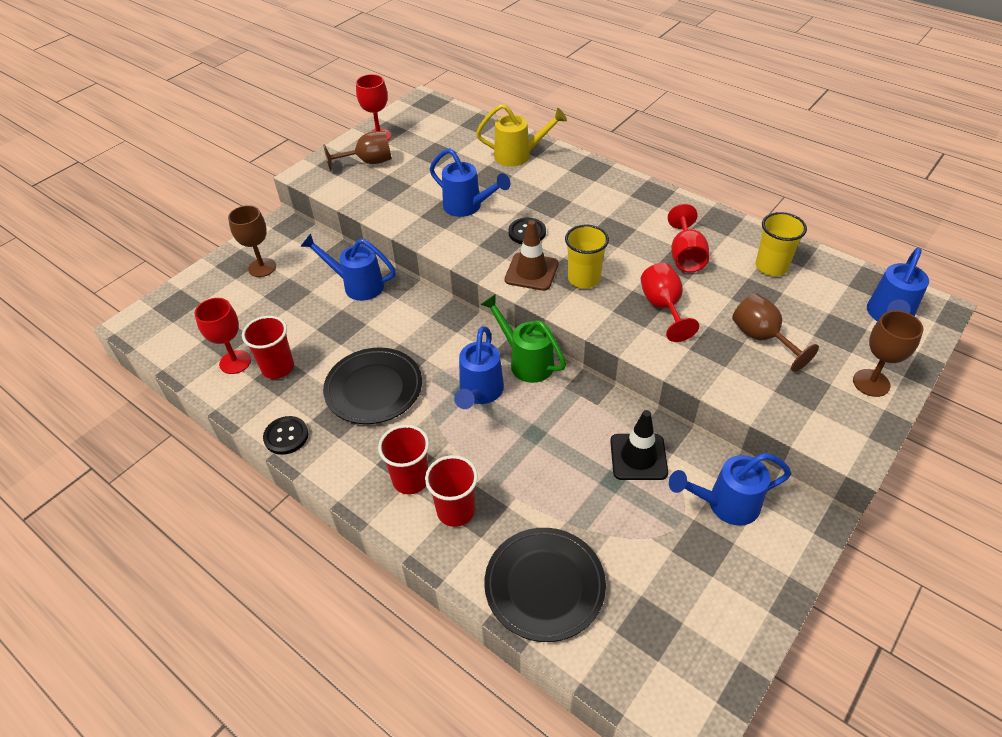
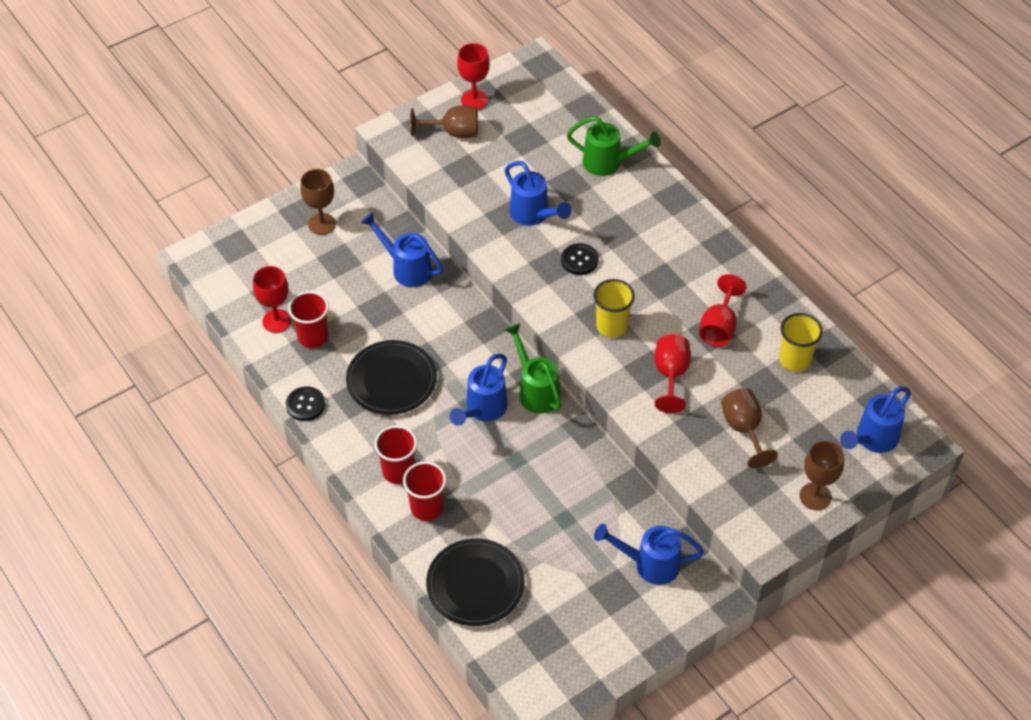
camera: 15 degrees right, 5 degrees up
(519, 156) = (609, 163): yellow watering can -> green watering can
(531, 272) = (566, 306): brown traffic cone -> none
(638, 457) = (596, 505): black traffic cone -> none

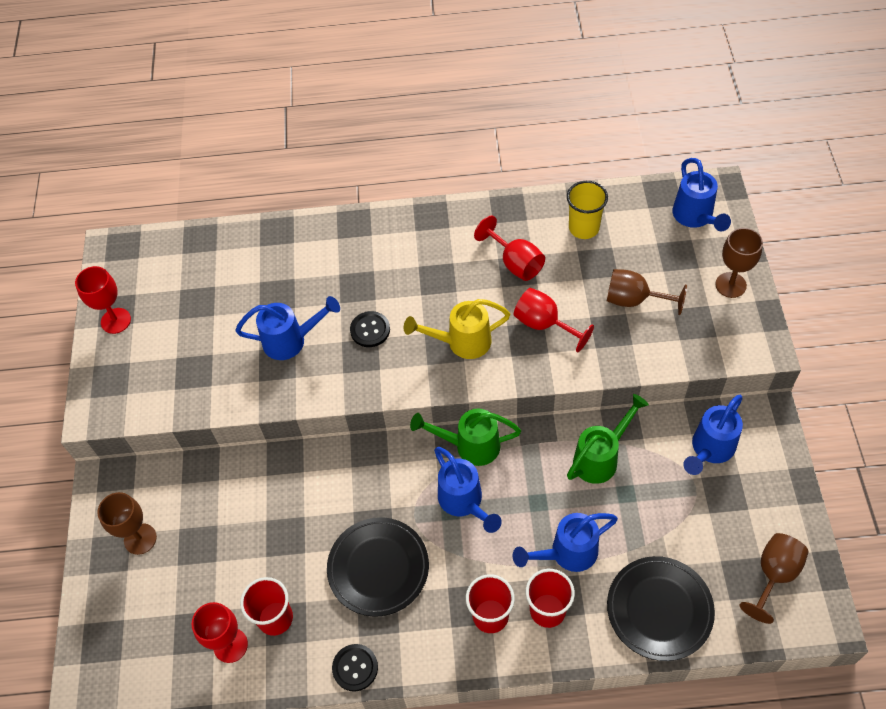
camera: 55 degrees left, 5 degrees up
(406, 268) = (252, 487): blue watering can -> blue watering can (566, 553)
(453, 132) = (140, 357): brown goblet -> brown goblet (774, 575)
(609, 163) = (277, 252): green watering can -> green watering can (601, 457)
(611, 326) = (461, 342): yellow cup -> yellow watering can

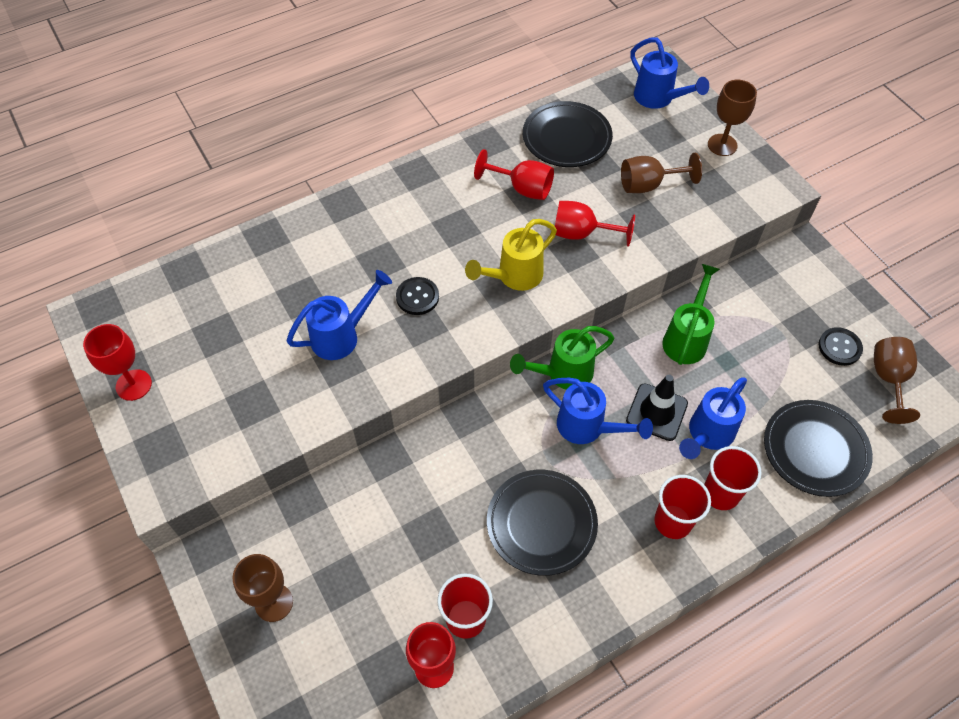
camera: 30 degrees left, 0 degrees up
(355, 668) = (574, 630): black button -> black button (839, 347)
(533, 514) = (656, 412): none -> black traffic cone
(584, 228) = (566, 138): yellow cup -> black plate
(709, 450) = (774, 295): blue watering can -> none

